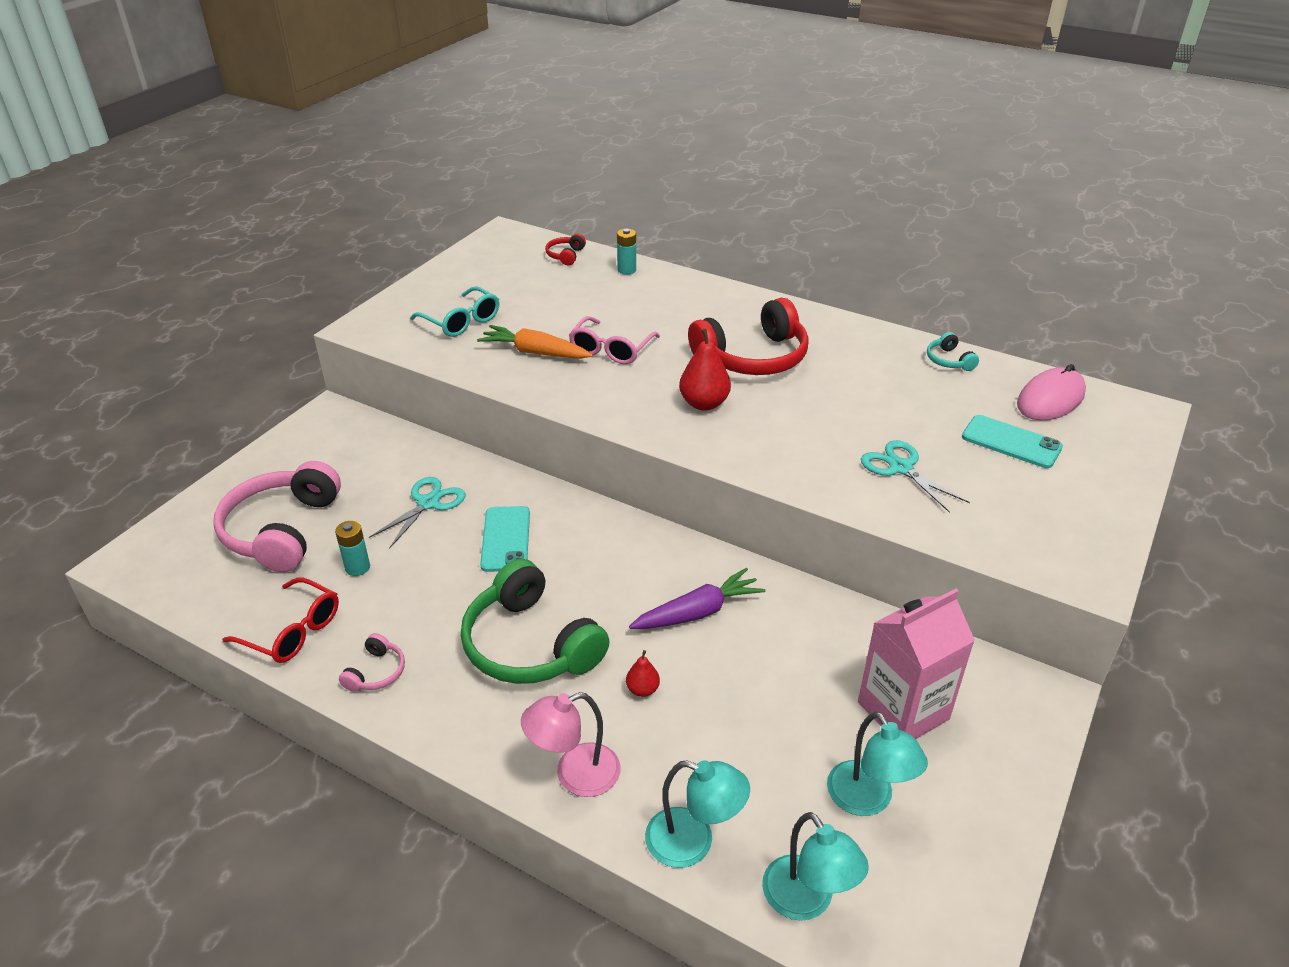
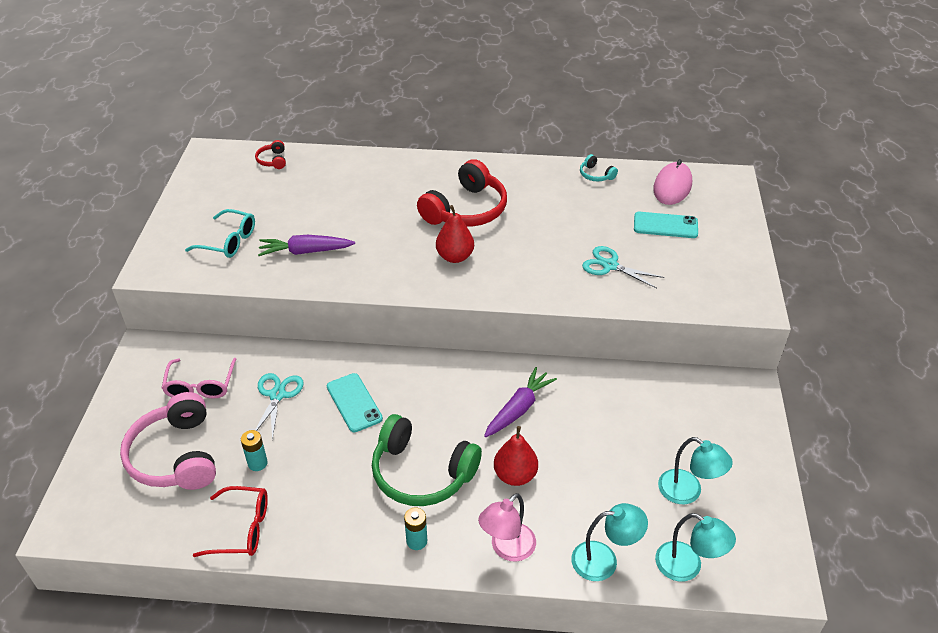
camera: 25 degrees left, 5 degrees up
(376, 672) = (326, 534): pink headphones -> none
(535, 352) = (305, 251): orange carrot -> purple carrot
(611, 350) = (361, 233): pink glasses -> pink glasses (200, 386)
(626, 270) = (329, 161): turquoise battery -> turquoise battery (416, 541)
(642, 689) = (515, 475): red pear -> red pear, size x1.84
(903, 710) = (678, 428): pink carton -> none

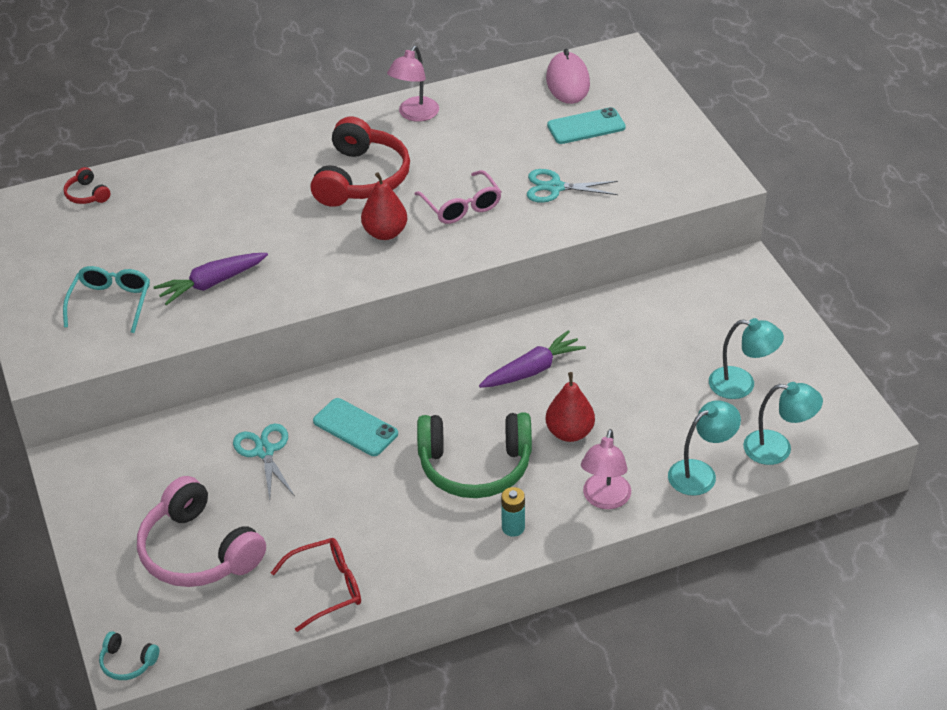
camera: 25 degrees left, 0 degrees up
(200, 386) = (169, 475): pink glasses -> pink glasses (462, 206)
(229, 241) = (111, 303): turquoise glasses -> turquoise glasses turned 75 degrees counterclockwise
(257, 463) = (295, 523): turquoise battery -> none
(518, 409) = (532, 370): purple carrot -> purple carrot turned 45 degrees clockwise
(537, 175) = (414, 115): none -> pink lamp
(596, 175) = (478, 94): turquoise headphones -> turquoise headphones (127, 662)

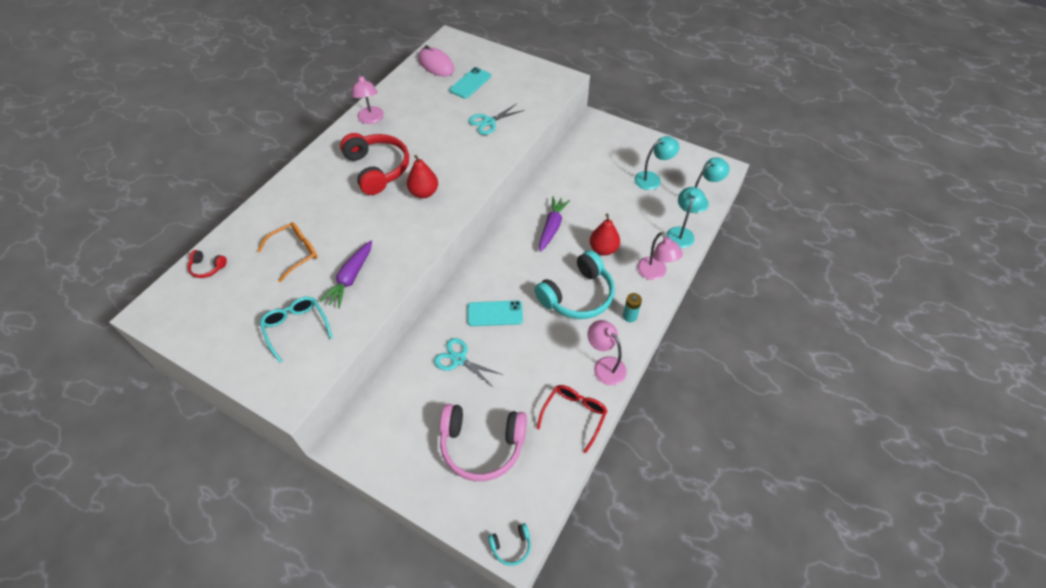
camera: 40 degrees left, 10 degrees up
(183, 226) = (295, 253): none -> orange glasses
(420, 561) = (605, 365): none -> pink lamp
(462, 206) = (451, 156): pink glasses -> none
(475, 466) = (577, 295): green headphones -> turquoise headphones

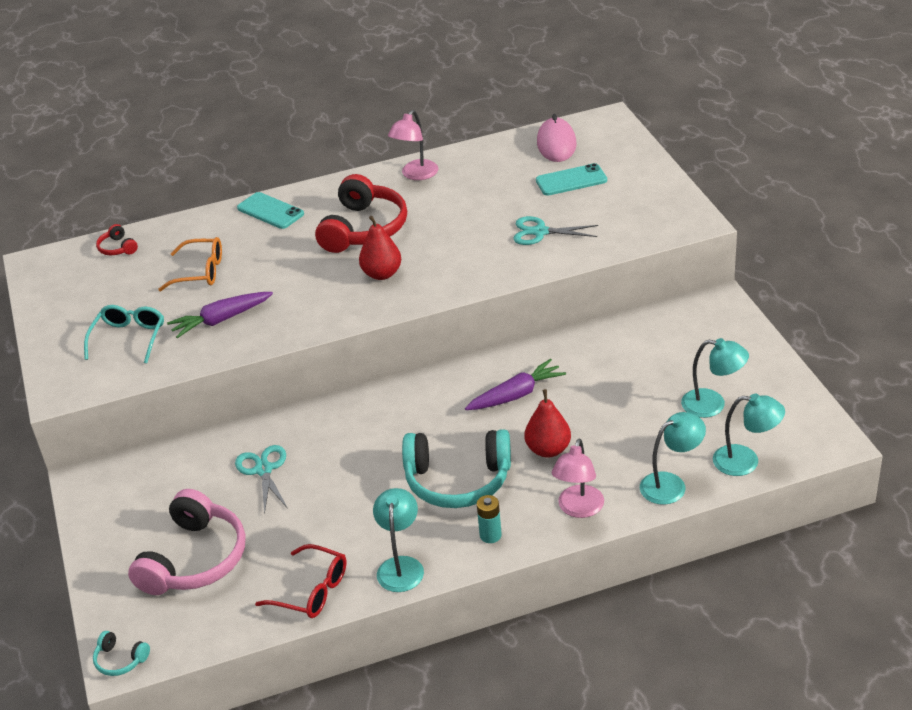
camera: 45 degrees right, 15 degrees down
(482, 445) = (195, 559): pink headphones -> pink headphones turned 120 degrees counterclockwise
(495, 313) = (349, 448): turquoise phone -> turquoise phone (270, 211)
(574, 415) = (312, 591): red glasses -> red glasses turned 45 degrees clockwise
(605, 365) = (401, 566): pink lamp -> turquoise lamp

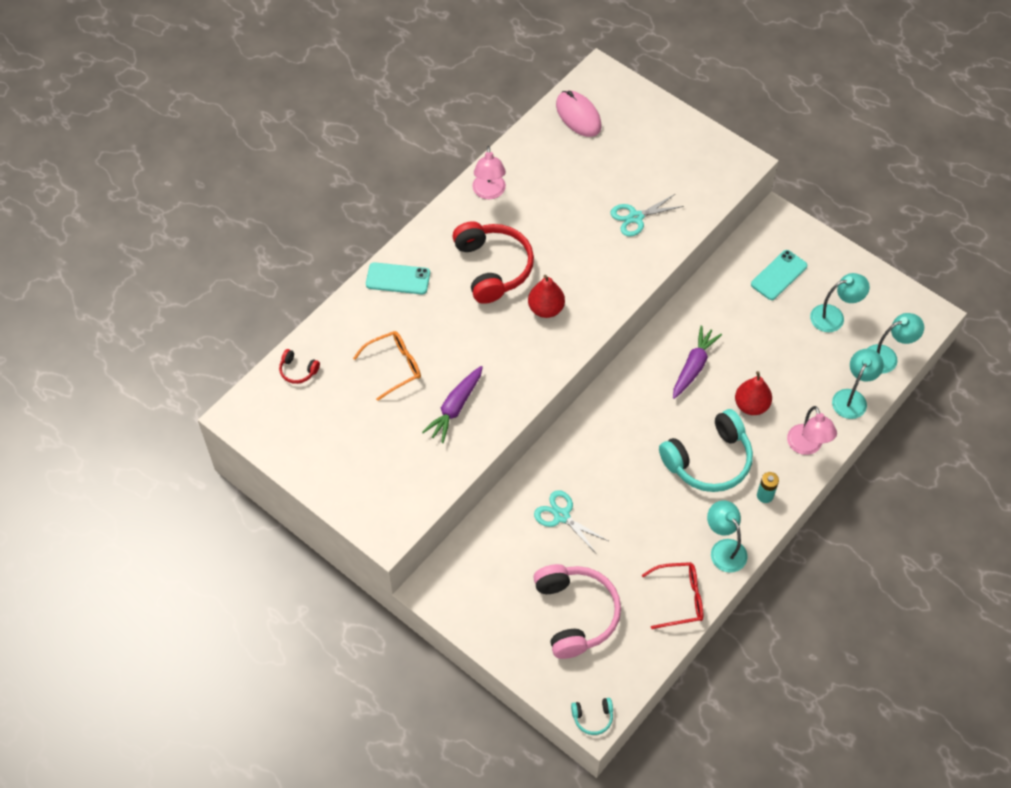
camera: 35 degrees left, 20 degrees up
(129, 338) = (394, 457): turquoise glasses -> none
(571, 180) = (619, 153): turquoise phone -> turquoise phone (779, 275)

